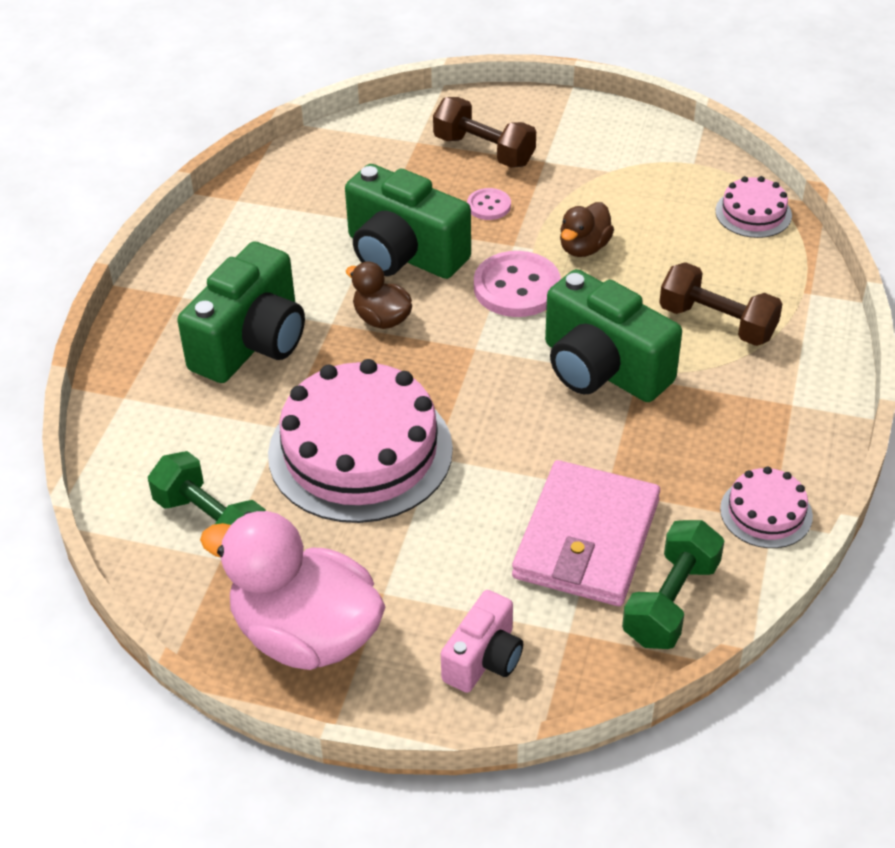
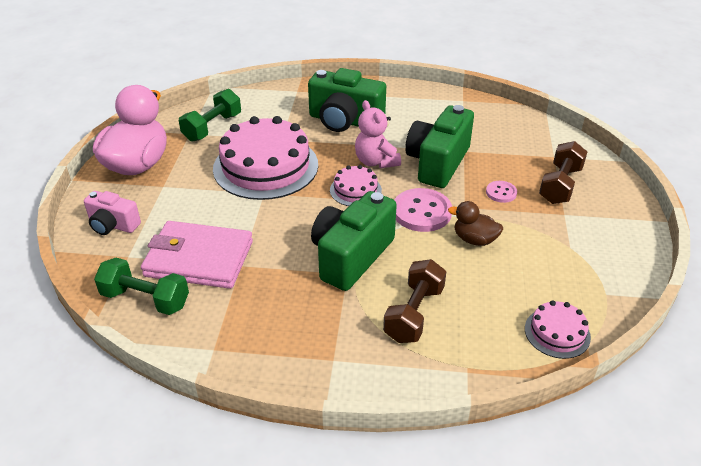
camera: 80 degrees right, 5 degrees down
(382, 319) = (376, 161): brown duck -> pink teddy bear
(766, 512) = (221, 345): pink cake -> pink cake (355, 190)

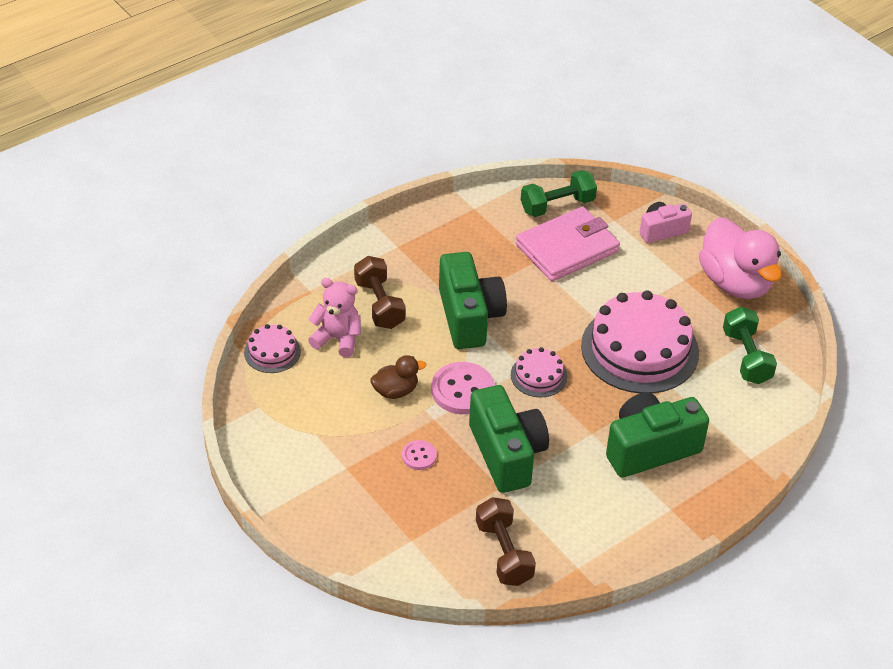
camera: 135 degrees right, 5 degrees up
(376, 161) = (560, 418): pink teddy bear -> pink teddy bear (337, 339)
(560, 185) = (375, 502): brown dumbbell -> brown dumbbell (504, 553)

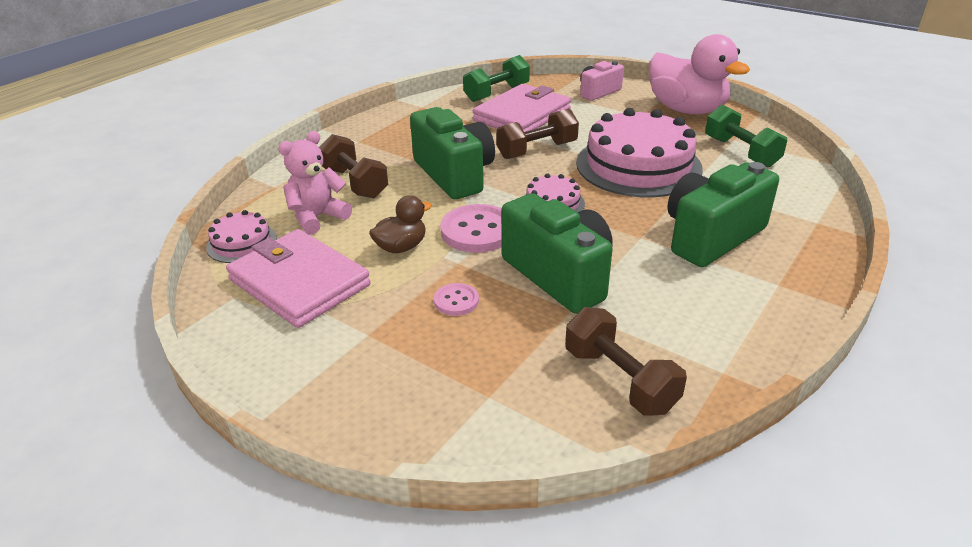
camera: 15 degrees left, 10 degrees down
(309, 406) = (299, 282): none -> pink wallet
(337, 339) = (317, 217): pink teddy bear -> pink teddy bear turned 45 degrees counterclockwise
(557, 304) = (537, 150): none -> brown dumbbell

